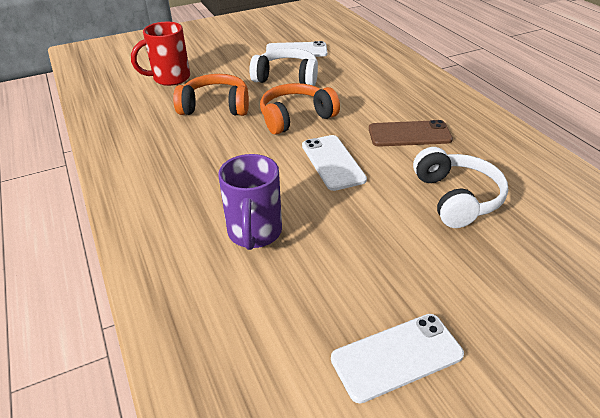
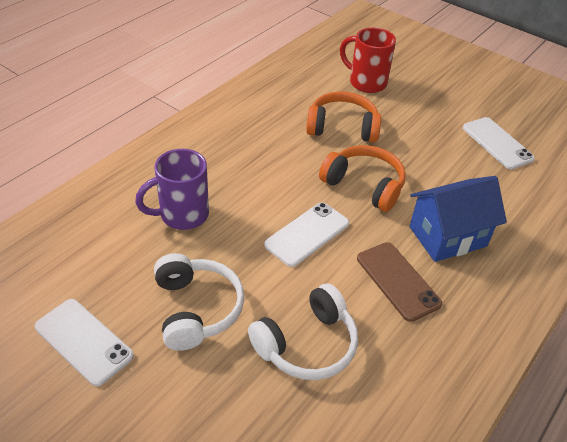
camera: 60 degrees right, 5 degrees up
(215, 106) = (342, 127): orange headphones -> orange headphones turned 60 degrees counterclockwise
(287, 77) = (434, 155): white headphones -> white headphones (196, 309)
(376, 100) = (447, 236): none -> blue house

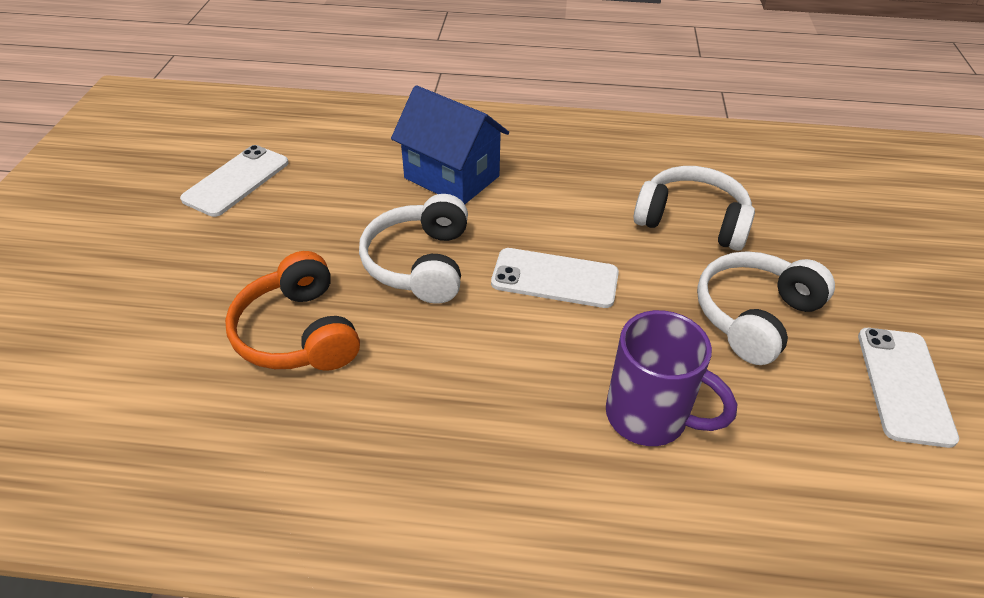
camera: 120 degrees left, 0 degrees up
(364, 185) = (420, 263): orange headphones -> white headphones
(366, 82) = (133, 355): red mug -> none
(397, 281) = (550, 191): brown phone -> none

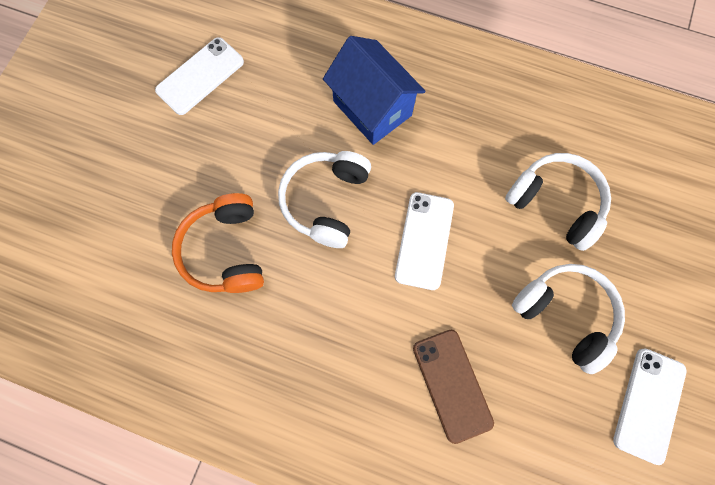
camera: 15 degrees right, 30 degrees up
(555, 278) = (424, 240): white phone -> white phone turned 75 degrees clockwise
(649, 416) = (452, 384): purple mug -> brown phone
(754, 316) = (564, 314): white headphones -> white headphones turned 75 degrees clockwise

